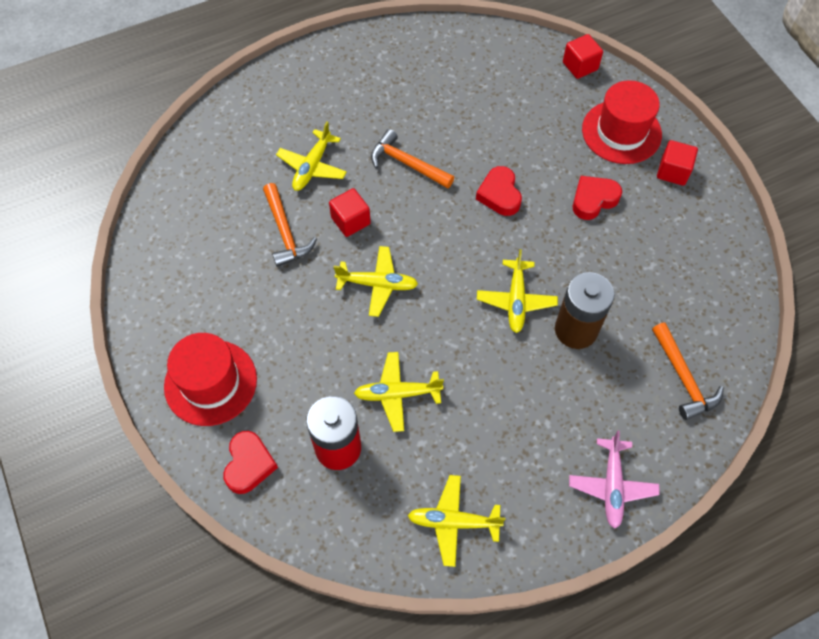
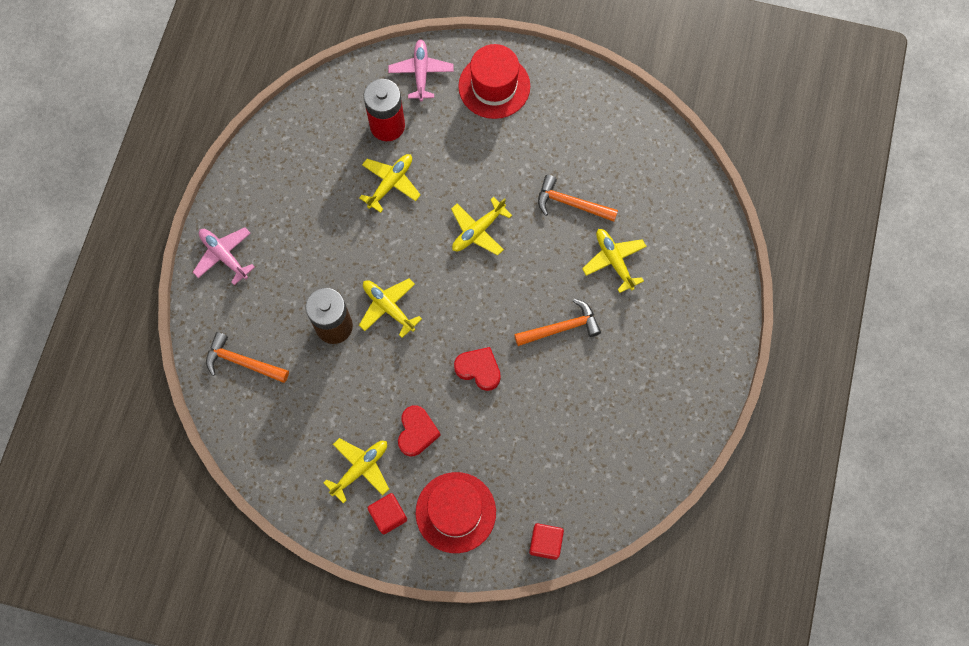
camera: 130 degrees right, 10 degrees up
(249, 464) = (421, 73): red heart -> pink plane
(350, 221) = (544, 252): red cube -> none
(453, 522) = (287, 153): yellow plane -> yellow plane (360, 468)

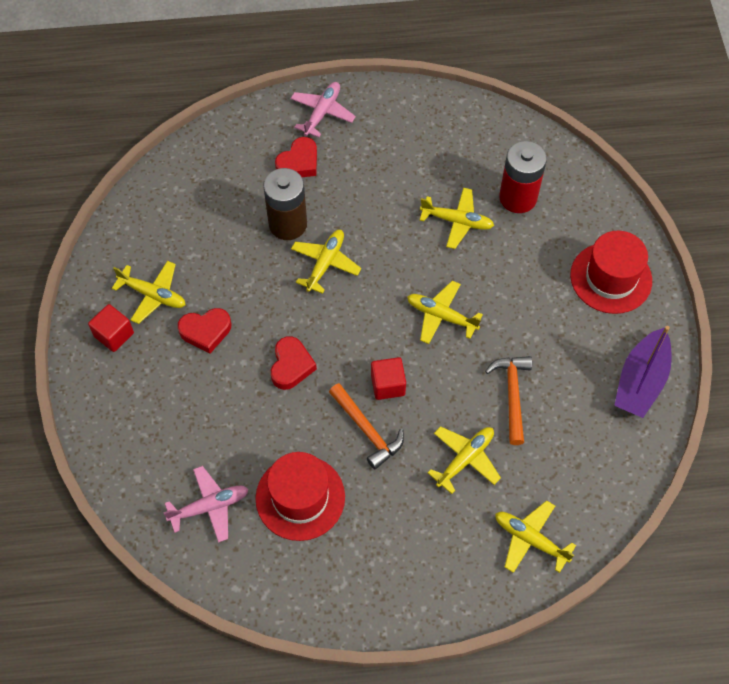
camera: 70 degrees right, 10 degrees down
(242, 362) = (224, 163): orange hammer -> none
(271, 295) = (299, 163): none -> red heart
(421, 73) = (591, 207): pink plane -> pink plane (210, 507)
(455, 512) = (135, 393): red hat -> red hat (300, 497)
(545, 543) = (128, 488): red cube -> red cube (388, 385)
(594, 104) = (640, 381): none -> purple boat
(696, 238) = (530, 539): none -> yellow plane

